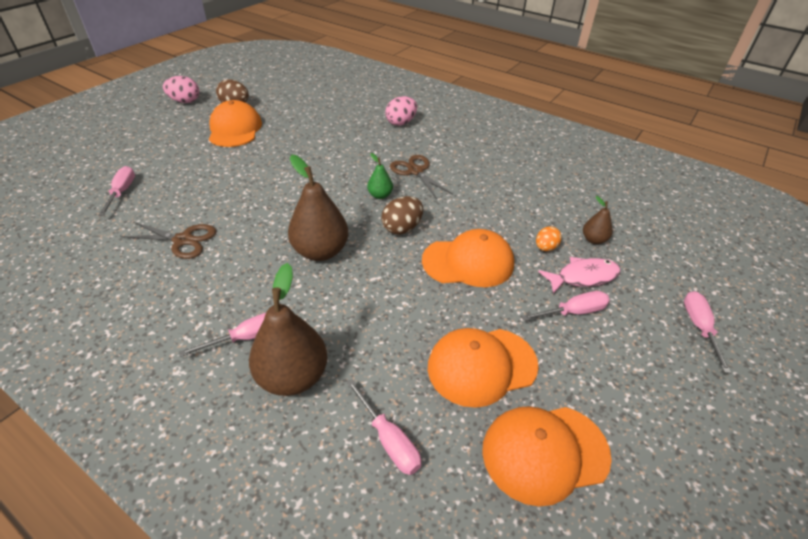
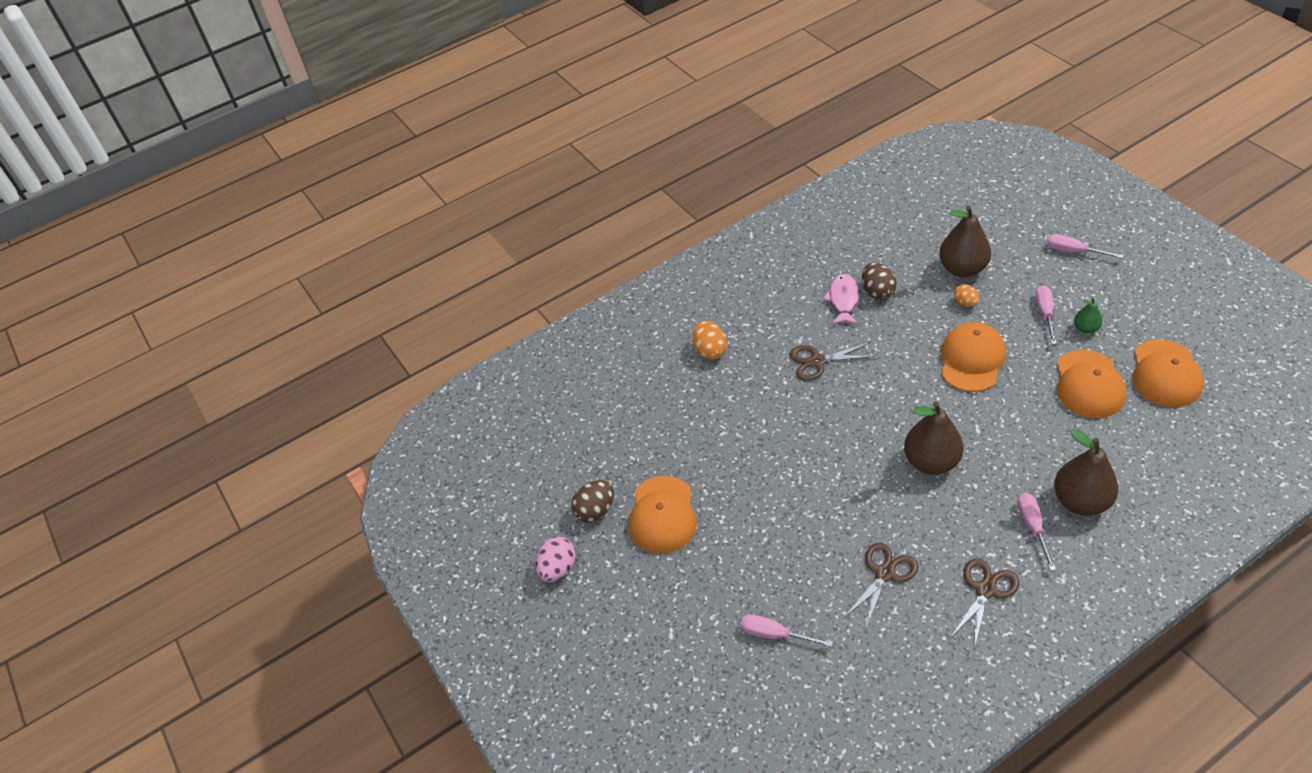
camera: 60 degrees left, 5 degrees up
(163, 309) = (985, 590): none -> brown scissors
(235, 129) = (662, 515): orange cap -> orange cap turned 105 degrees counterclockwise
(380, 195) = (852, 399): green pear -> green pear (1085, 328)
(389, 440) = (1146, 453): pink screwdriver -> none
(401, 123) = (710, 351): pink egg -> orange egg
(402, 228) = (912, 394): brown egg -> brown egg (877, 292)
(583, 277) = (1007, 293): pink fish -> pink fish (843, 300)
(593, 240) = (962, 269): brown pear -> brown pear, size x1.99

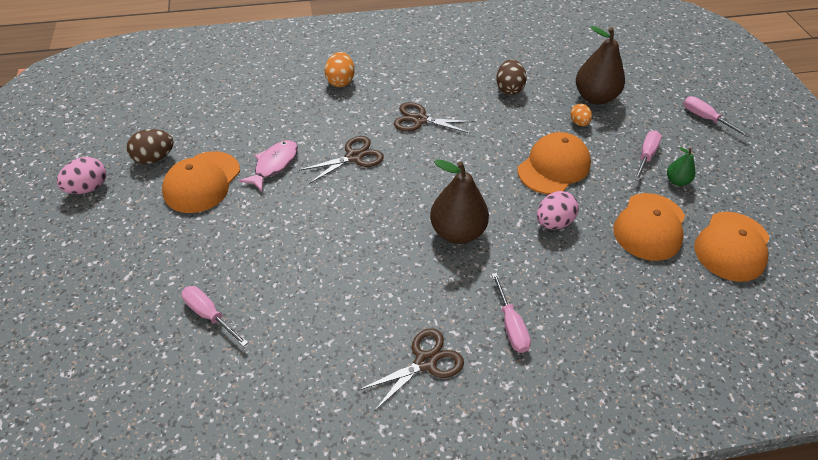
camera: 15 degrees right, 0 degrees up
(843, 300) = (476, 84): pink fish -> pink fish (274, 165)
(884, 574) = (344, 307): brown scissors -> brown scissors (354, 157)
(1007, 416) = (553, 222): none -> pink egg
(1032, 527) = (511, 325): pink screwdriver -> pink screwdriver turned 150 degrees clockwise
(1081, 501) = (574, 322): brown pear -> none

